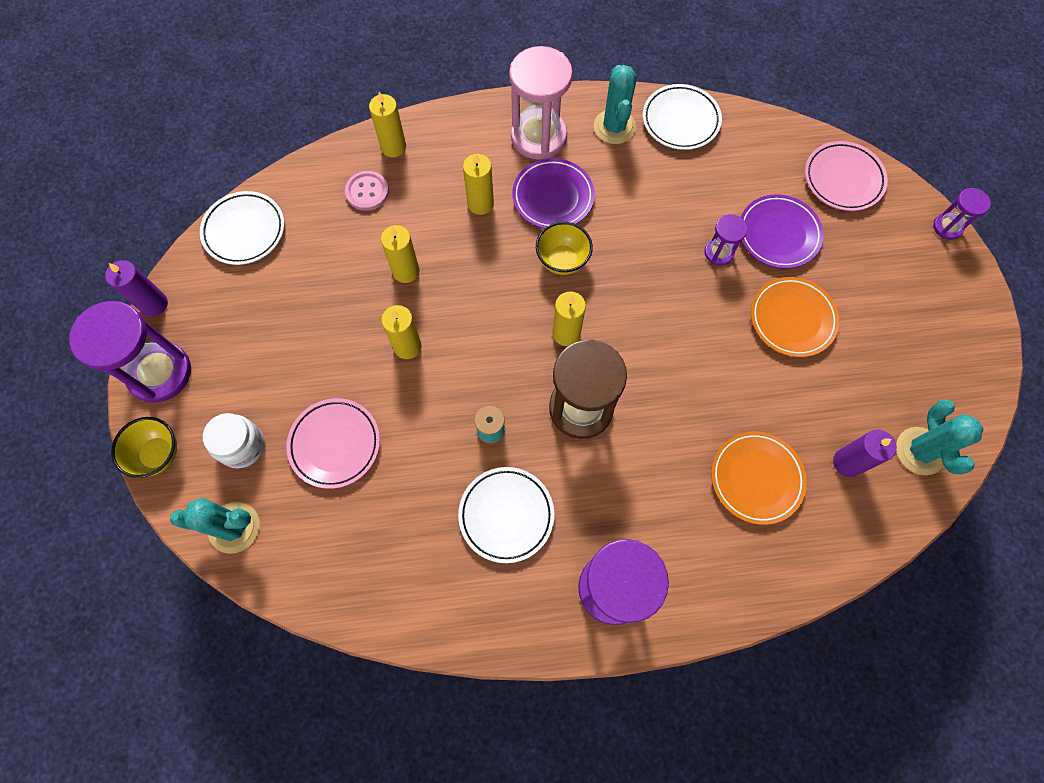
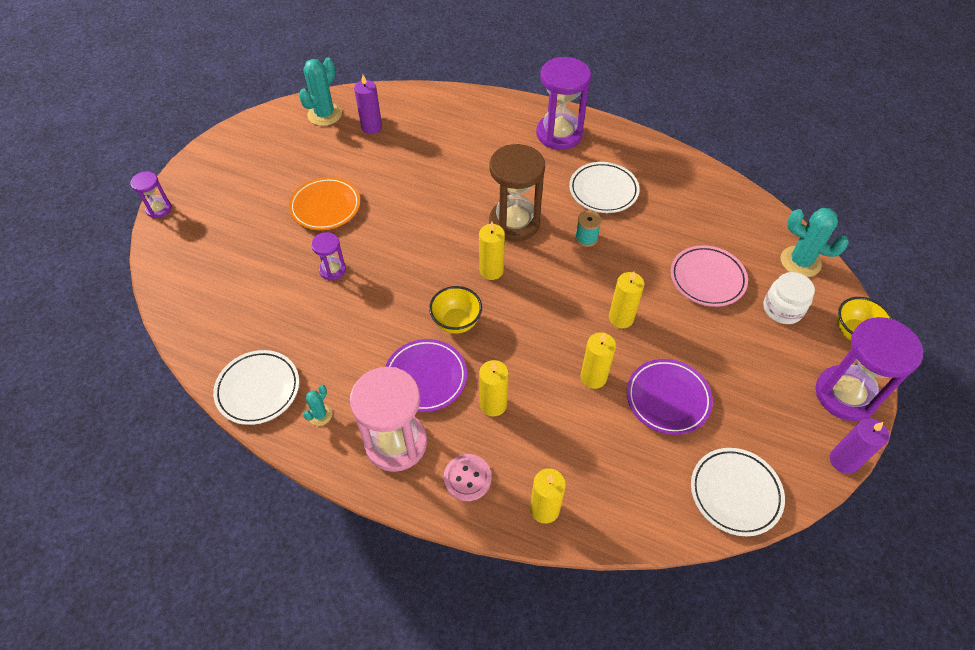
camera: 150 degrees left, 15 degrees down
(367, 192) = (594, 472): pink button -> pink button (467, 478)
(614, 127) = (320, 415): turquoise cactus -> turquoise cactus, size x0.52
(756, 478) = (432, 143): orange plate -> none
(778, 234) = (277, 261): purple plate -> purple plate (668, 399)
(843, 179) = (187, 274): pink plate -> none

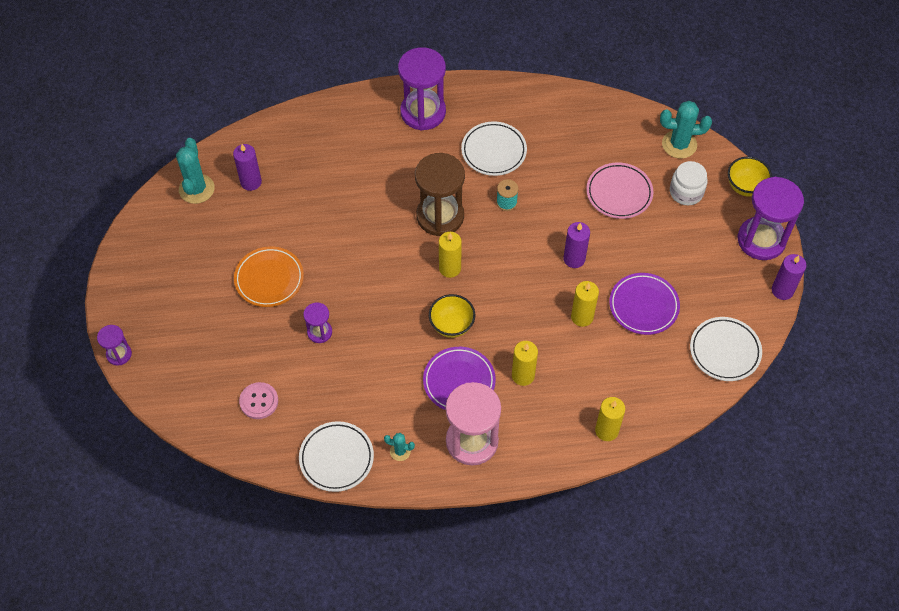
camera: 30 degrees left, 5 degrees up
(320, 415) = (400, 451): turquoise cactus -> turquoise cactus turned 75 degrees counterclockwise
(467, 478) = (540, 438): pink button -> pink button (259, 401)
(621, 318) = (574, 259): yellow candle -> purple candle

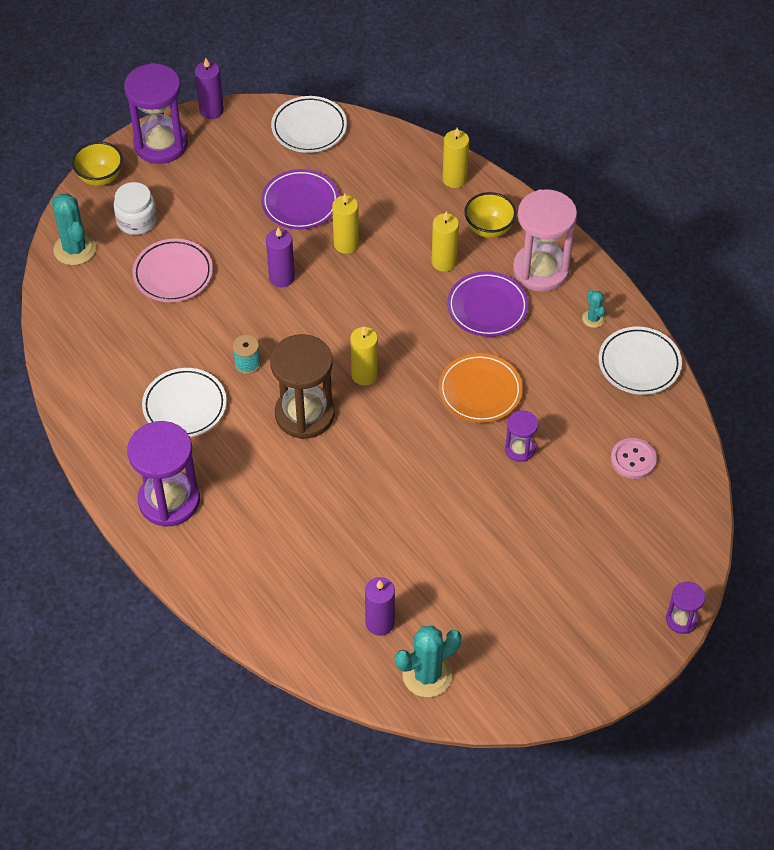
camera: 120 degrees left, 5 degrees down
(269, 279) = (491, 530): orange plate -> orange plate (480, 391)
(451, 325) = (430, 342): yellow bowl -> yellow bowl (489, 229)

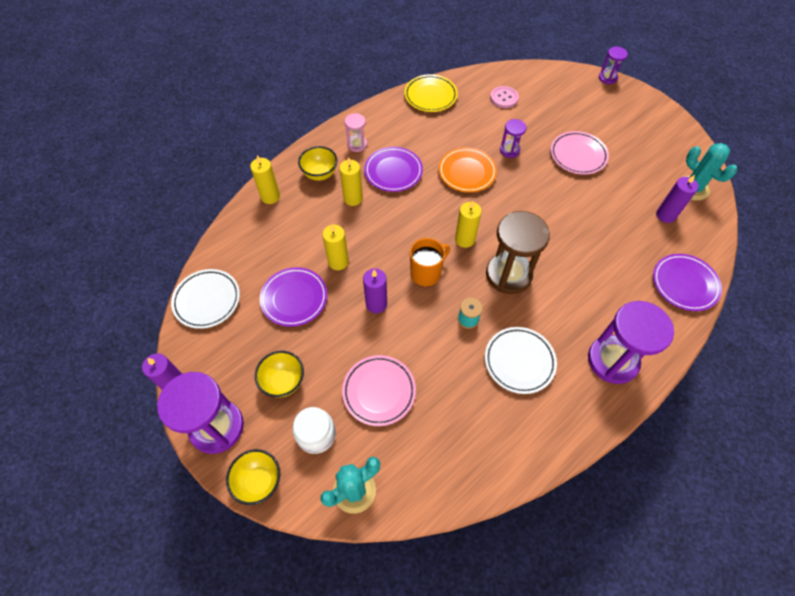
camera: 95 degrees left, 5 degrees up
(199, 194) = (283, 381): none -> yellow bowl
(262, 611) = (684, 284): none -> purple plate
(318, 329) = (426, 273): none -> orange mug
(504, 536) = (578, 155): none -> pink plate
(541, 270) = (357, 144): pink hourglass -> pink hourglass, size x0.50
(593, 319) = (397, 117): turquoise cactus -> none
(639, 364) = (430, 96): white plate -> yellow plate

